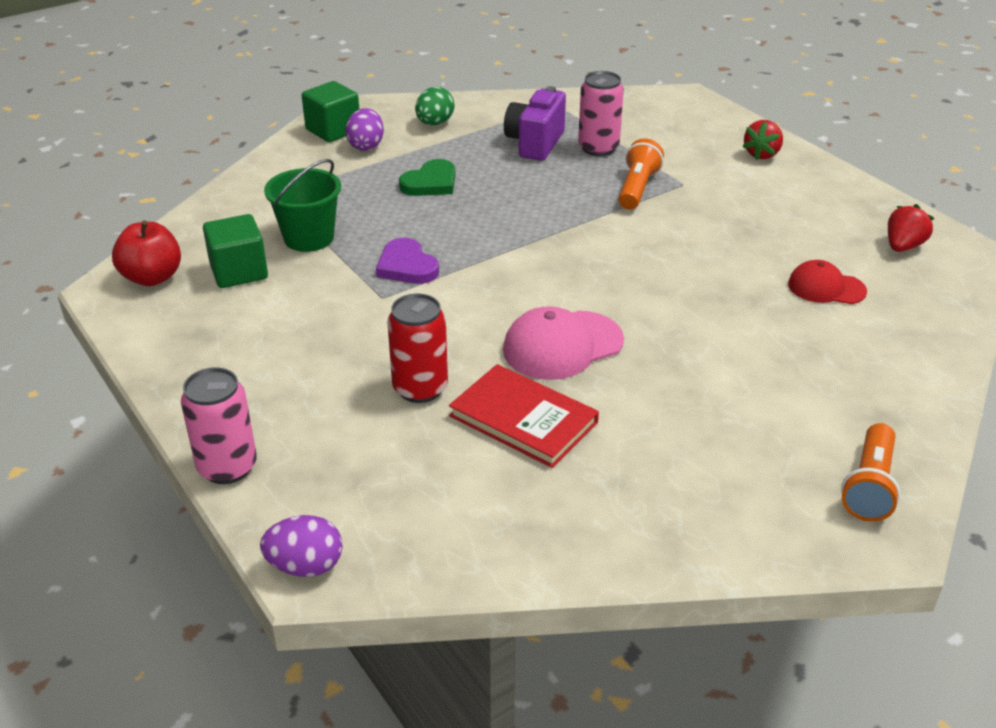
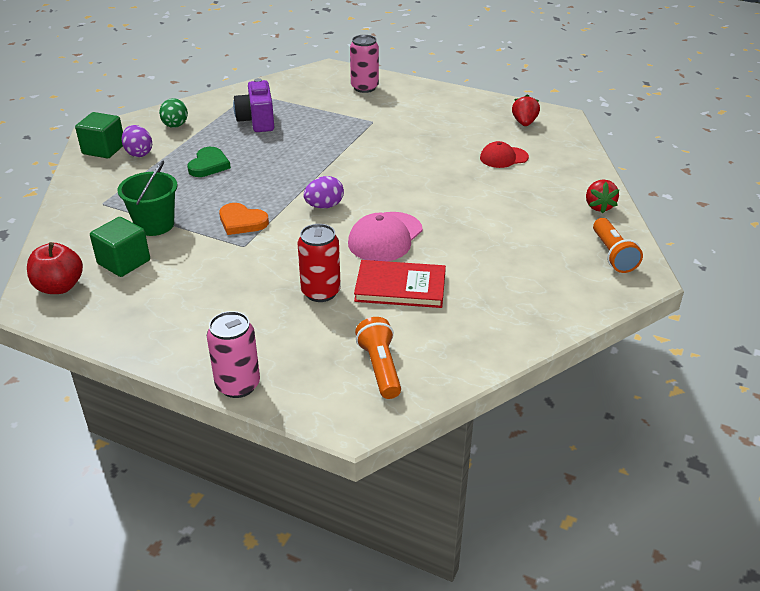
camera: 30 degrees left, 0 degrees up
(305, 566) = (346, 420): purple egg -> purple egg (324, 206)
(407, 266) = (242, 222): purple heart -> orange heart
(598, 148) = (301, 113): pink can -> pink can (364, 88)
(637, 188) = (347, 132): orange flashlight -> orange flashlight (380, 368)
(762, 154) = (404, 91): red strawberry -> red strawberry (599, 206)

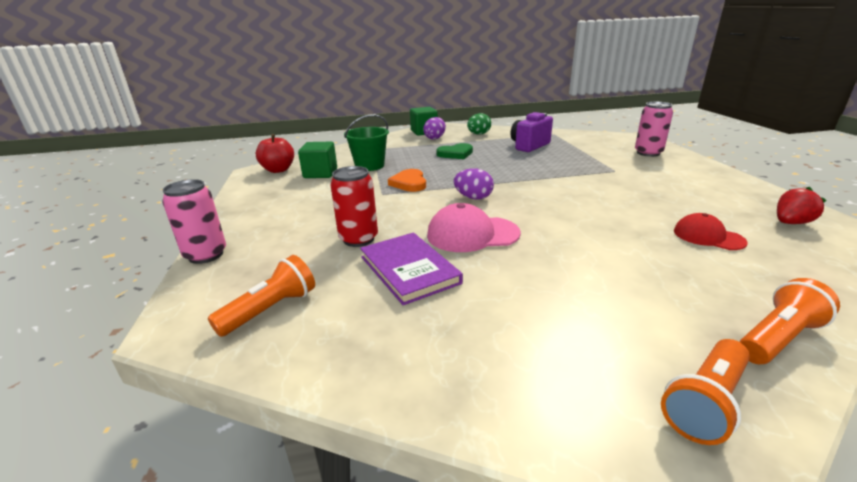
camera: 55 degrees right, 10 degrees down
(400, 287) = (409, 270): red book -> purple book
(599, 206) = (778, 338): red strawberry -> orange flashlight

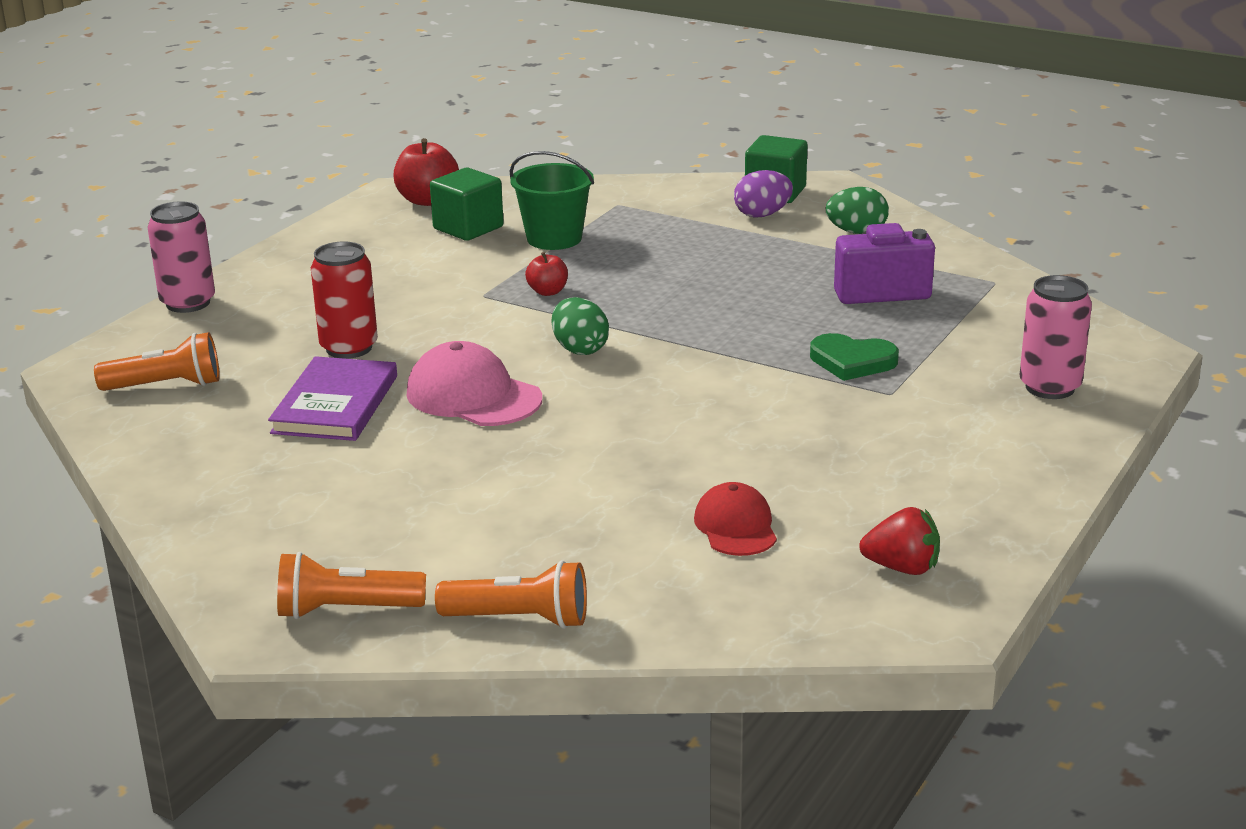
camera: 40 degrees right, 0 degrees up
(409, 183) = (548, 292): orange heart -> red apple
(455, 154) = (722, 262): green heart -> green heart (852, 361)
(473, 198) = (580, 349): purple egg -> green egg

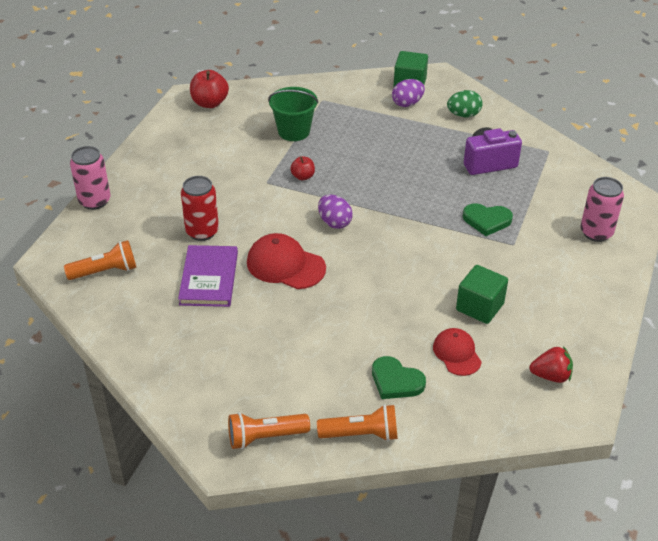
camera: 10 degrees left, 15 degrees up
(468, 228) = (241, 125): green cube -> green cube (479, 307)
(473, 396) = (285, 265): pink cap -> red cap
(580, 349) = (334, 222): green egg -> purple egg
(610, 554) = (396, 381): none -> green heart

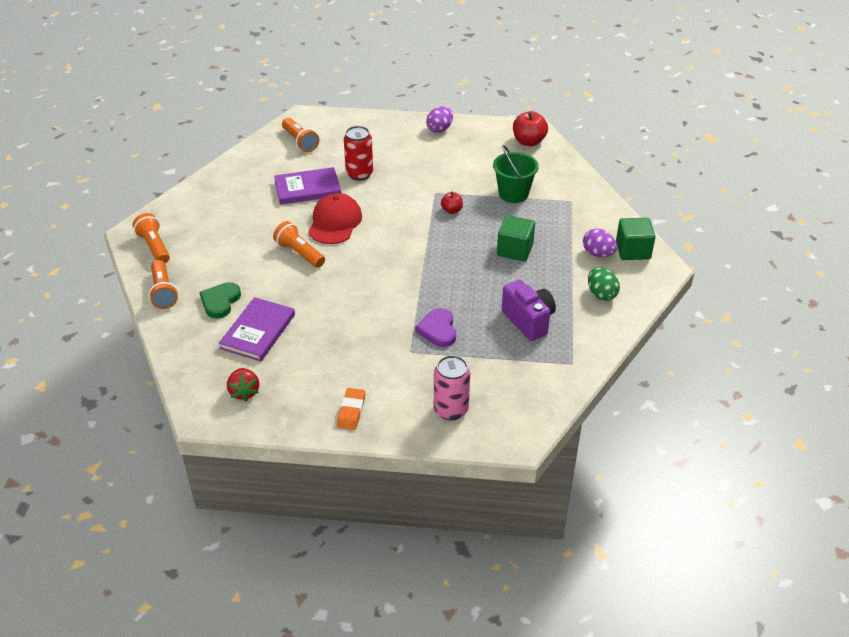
camera: 75 degrees right, 0 degrees up
(94, 201) = (375, 118): pink can -> none
(331, 302) = (299, 253): none -> orange flashlight
(334, 222) = (397, 238): purple egg -> purple egg (439, 129)
(457, 353) = (258, 331): red cap -> purple book
(479, 307) = (318, 338): green cube -> green cube (515, 250)
(487, 220) = (438, 330): green heart -> purple heart
(590, 298) = (351, 411): none -> orange eraser

